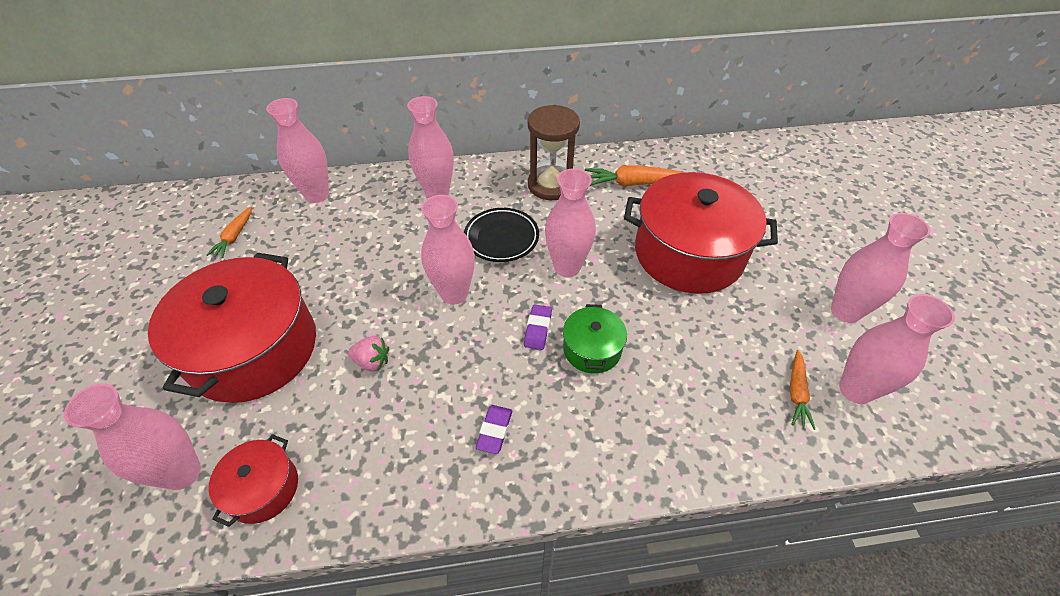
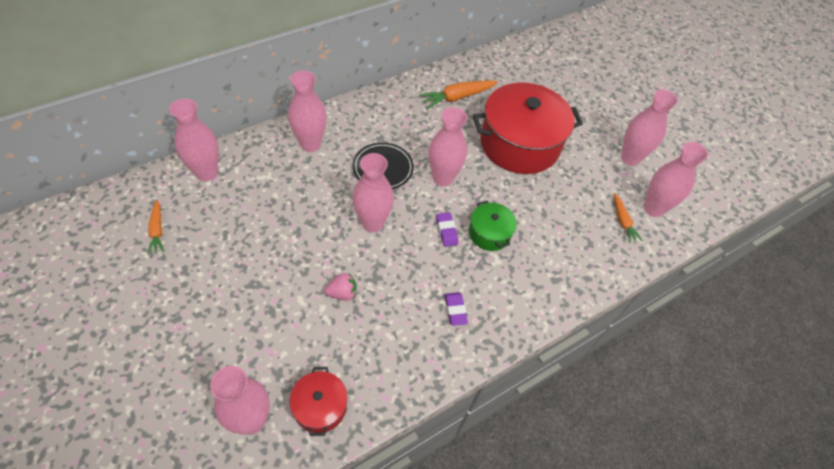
camera: 30 degrees left, 5 degrees up
(253, 349) = (242, 315): red pot -> none
(551, 185) = (397, 114): brown hourglass -> none

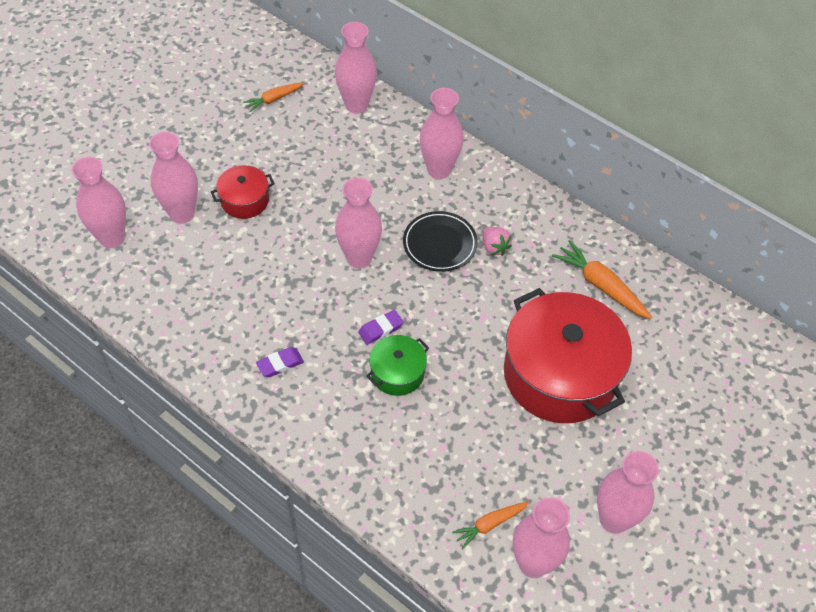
camera: 75 degrees right, 0 degrees up
(320, 407) = (138, 282): red pot -> red pot (244, 200)
(342, 293) = (262, 260): pink strawberry -> pink strawberry (494, 247)
(443, 178) = (456, 305): pink vase -> pink vase (182, 213)

